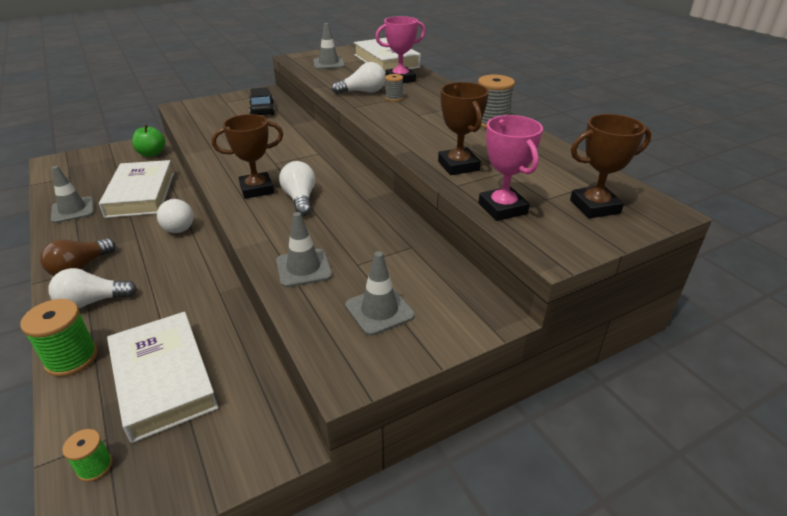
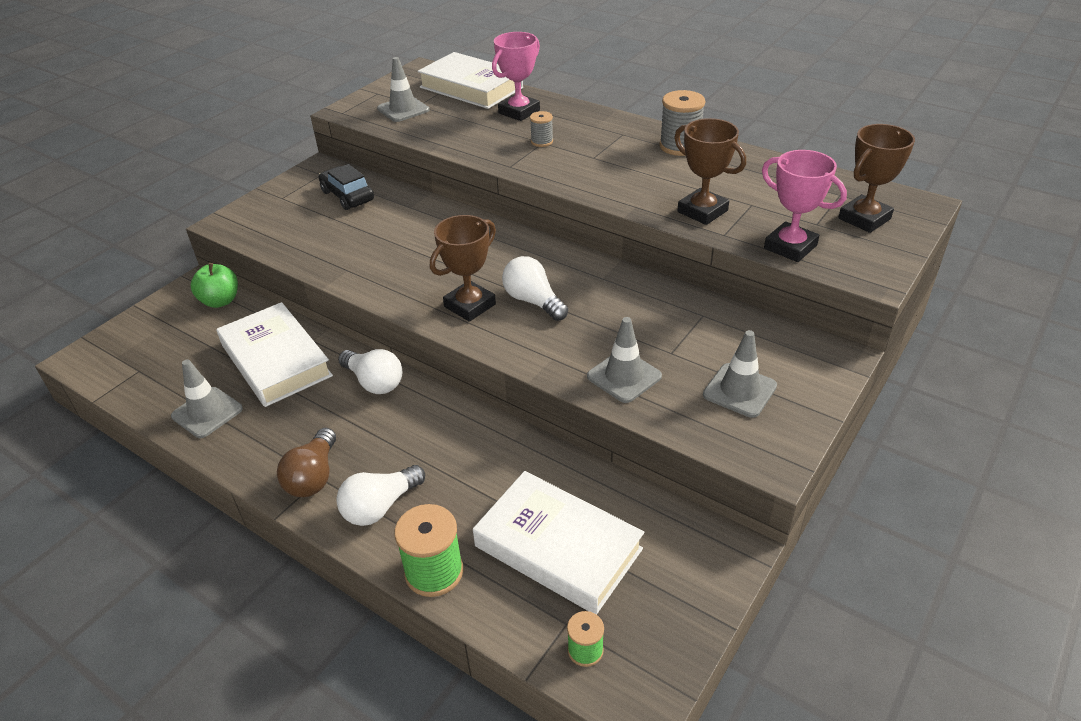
camera: 25 degrees left, 5 degrees up
(363, 92) = (496, 142): white light bulb -> none

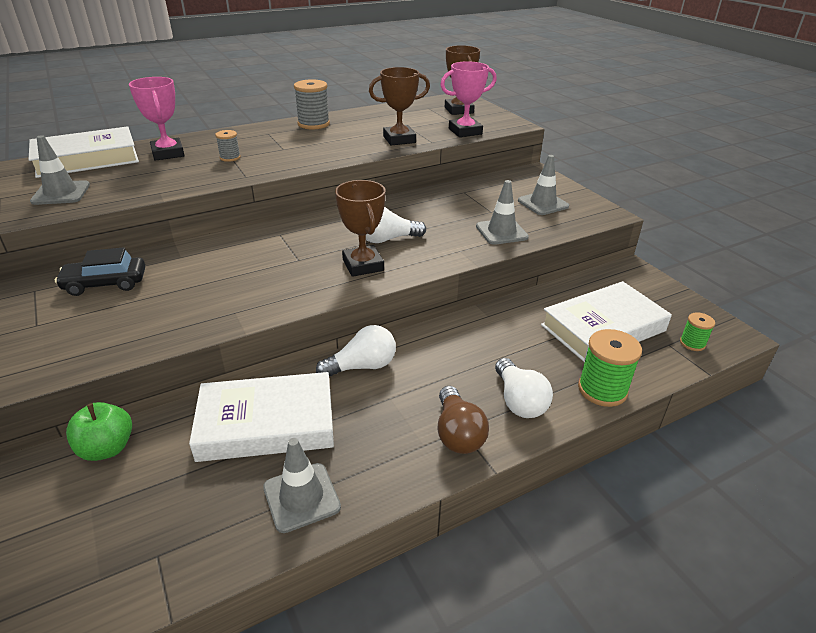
camera: 65 degrees left, 5 degrees down
(313, 476) = (458, 433): brown light bulb -> brown light bulb turned 45 degrees clockwise

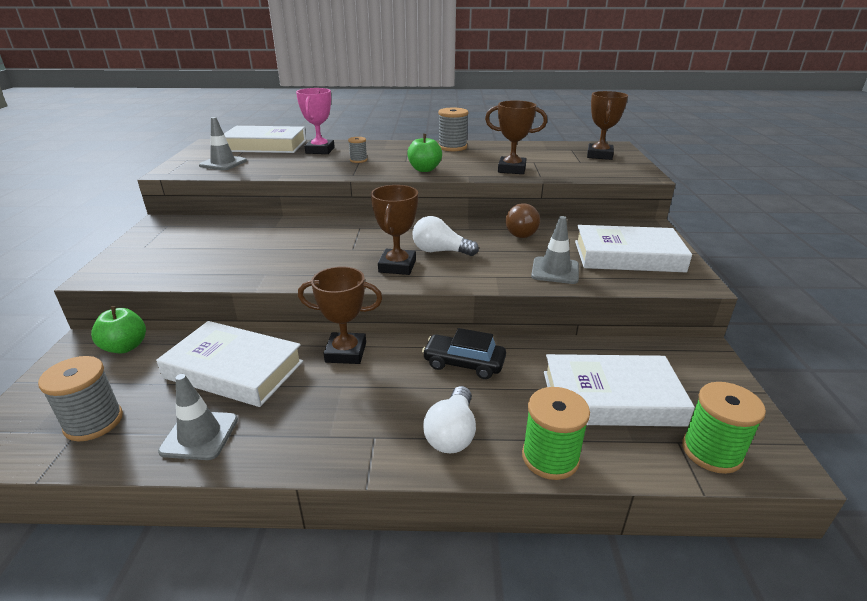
camera: 30 degrees right, 5 degrees down
(105, 284) = (209, 232): black car -> black car (464, 363)
(167, 537) = (94, 422): none -> grey spool
(315, 155) = (424, 169): none -> green apple
(362, 366) = (346, 352): white light bulb -> brown trophy
(458, 433) = (367, 438): brown light bulb -> brown light bulb (523, 232)
(465, 131) = (583, 173): pink trophy -> none
(543, 203) = (628, 256): grey traffic cone -> white book
(692, 343) = (711, 451): green spool -> green spool, size x1.78

